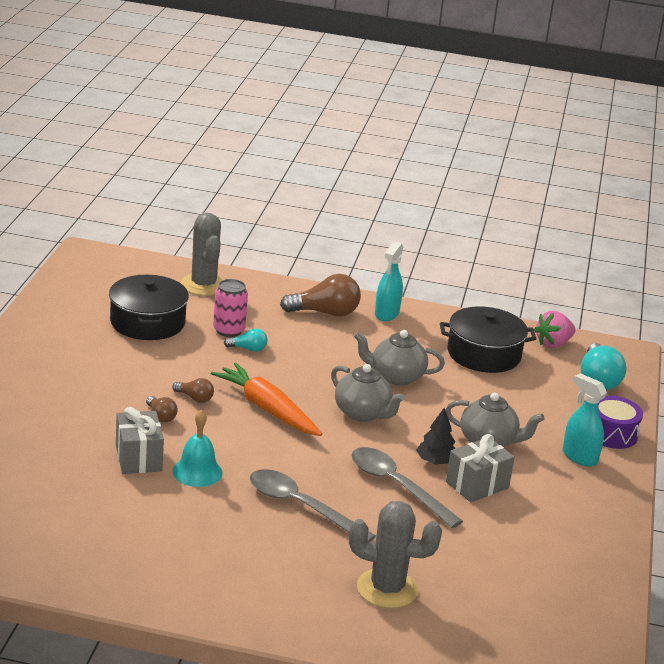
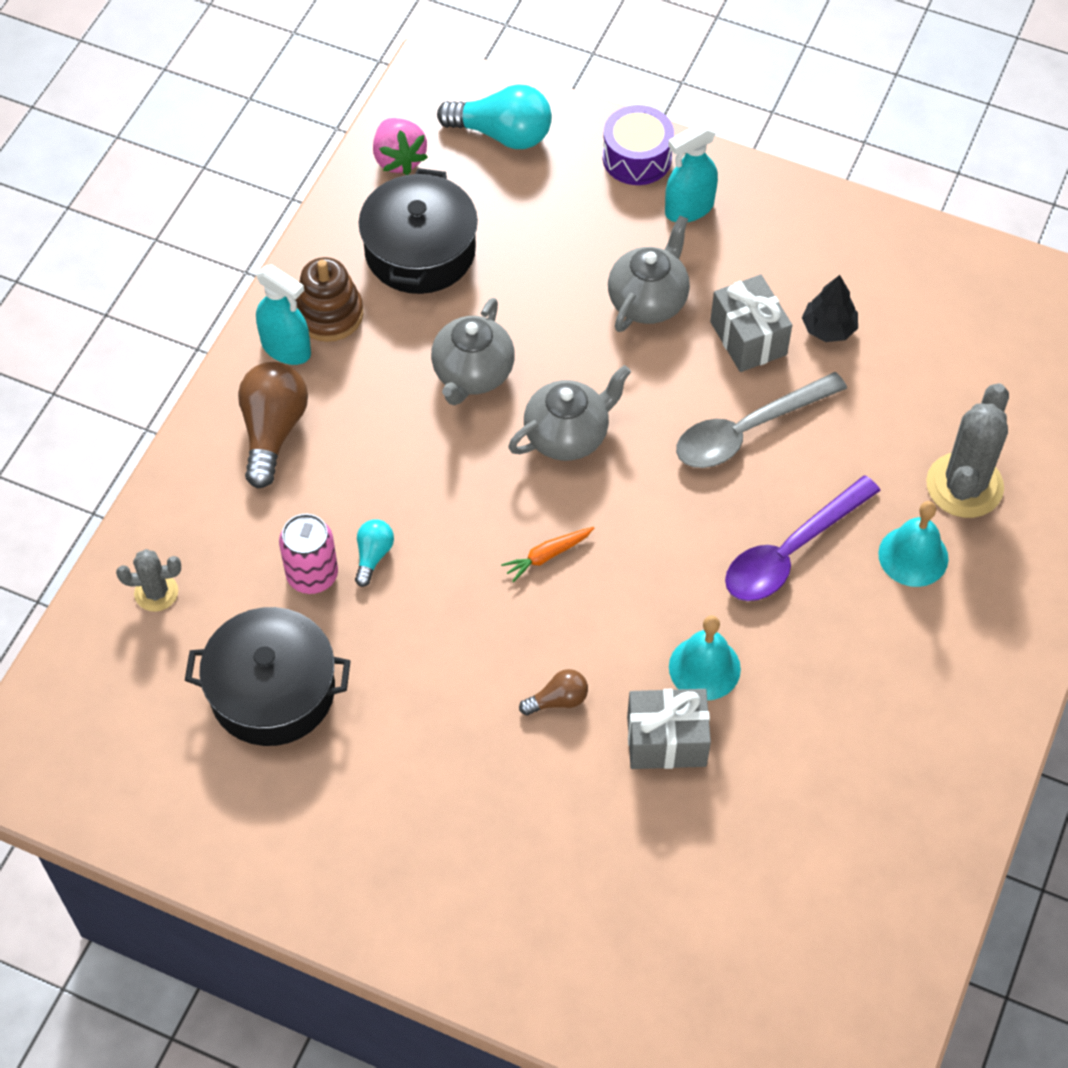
camera: 75 degrees left, 30 degrees up
(195, 398) = (511, 648): brown light bulb -> none
(203, 285) = (156, 592): grey cactus -> grey cactus, size x0.55
(267, 409) = (547, 555): orange carrot -> orange carrot, size x0.46
(301, 507) = (791, 551): grey spoon -> purple spoon
(315, 563) = (913, 556): none -> turquoise bell
(419, 326) = (329, 314): none -> brown stacking toy
(435, 462) = (693, 373): black tree -> black tree (828, 328)

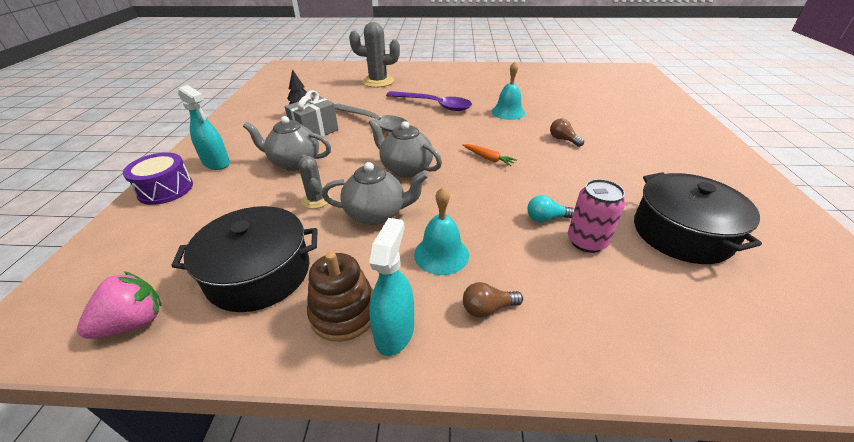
camera: 110 degrees left, 20 degrees down
(156, 592) = (698, 331): grey cactus -> grey cactus (316, 200)
(273, 431) = (487, 308): brown light bulb -> brown light bulb, size x0.52
(502, 134) = (119, 259): turquoise light bulb -> none
(666, 741) = (550, 114): grey gift -> none
(913, 556) = (418, 85): turquoise bell -> turquoise bell (441, 254)

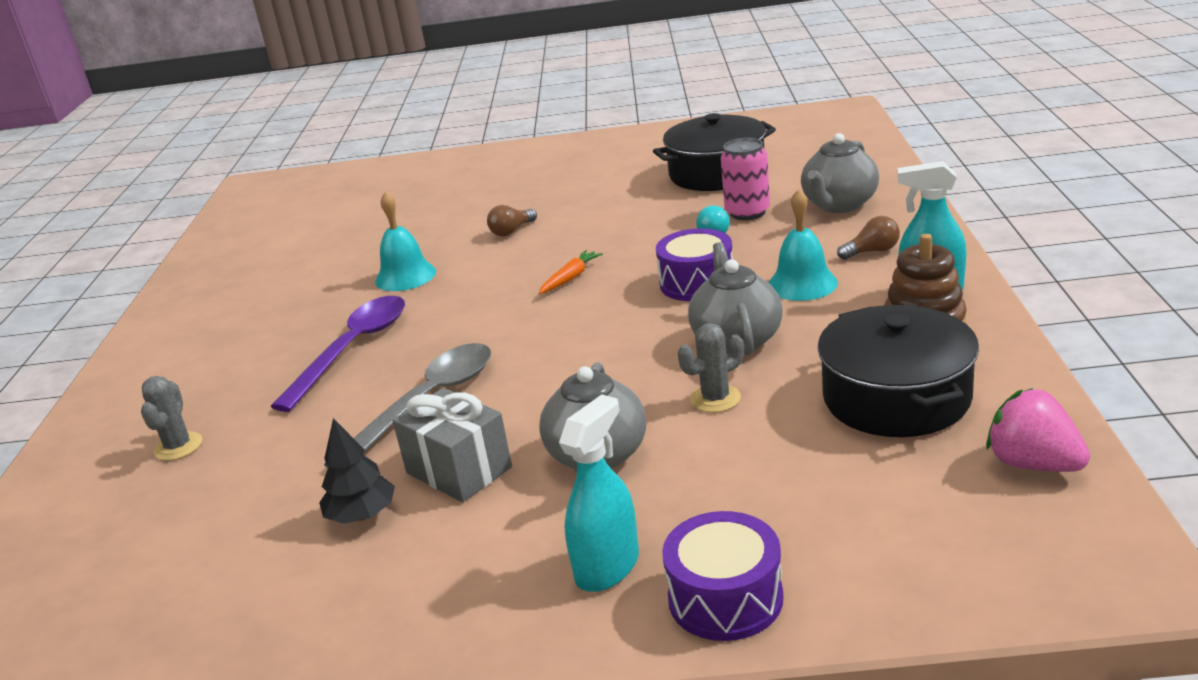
camera: 90 degrees left, 10 degrees down
(378, 81) = (178, 447): grey cactus -> grey cactus, size x0.55
(405, 168) = (607, 338): grey teapot -> grey teapot (839, 205)
(463, 205) = (697, 283): none -> purple drum
(487, 308) = (872, 251): brown light bulb -> brown light bulb turned 90 degrees counterclockwise

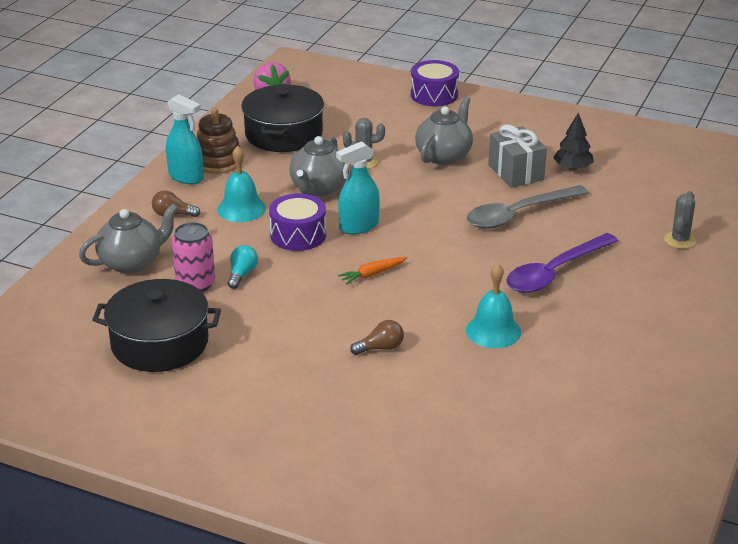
camera: 160 degrees left, 5 degrees up
(607, 567) = (471, 116): turquoise spray bottle -> turquoise spray bottle (358, 226)

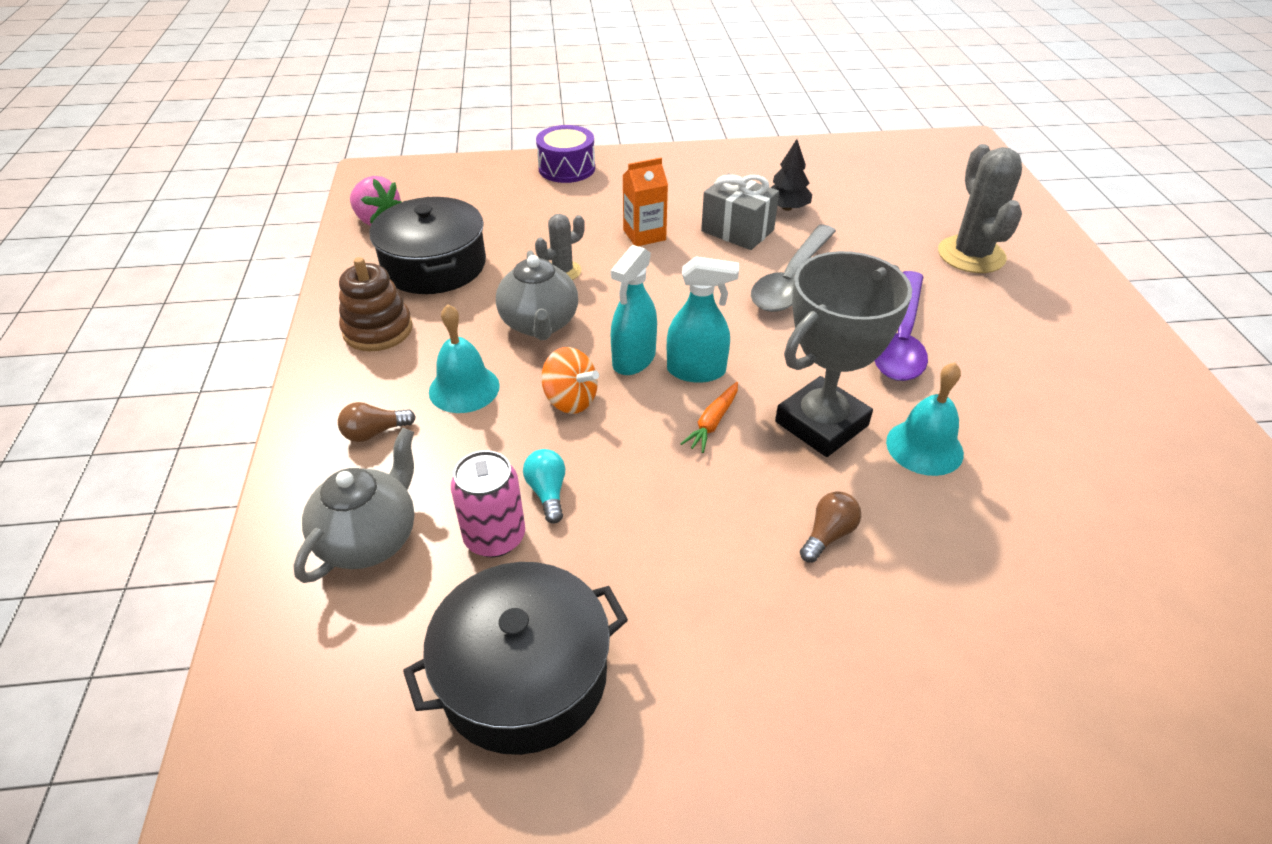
camera: 30 degrees left, 10 degrees up
(186, 177) = (350, 367): turquoise spray bottle -> turquoise spray bottle (696, 371)
(298, 235) = (570, 400): purple drum -> orange spinning top
(441, 298) = (821, 424): none -> grey trophy
(444, 155) = (644, 235): grey teapot -> orange carton
(680, 240) = (971, 255): grey cactus -> grey cactus, size x1.81

